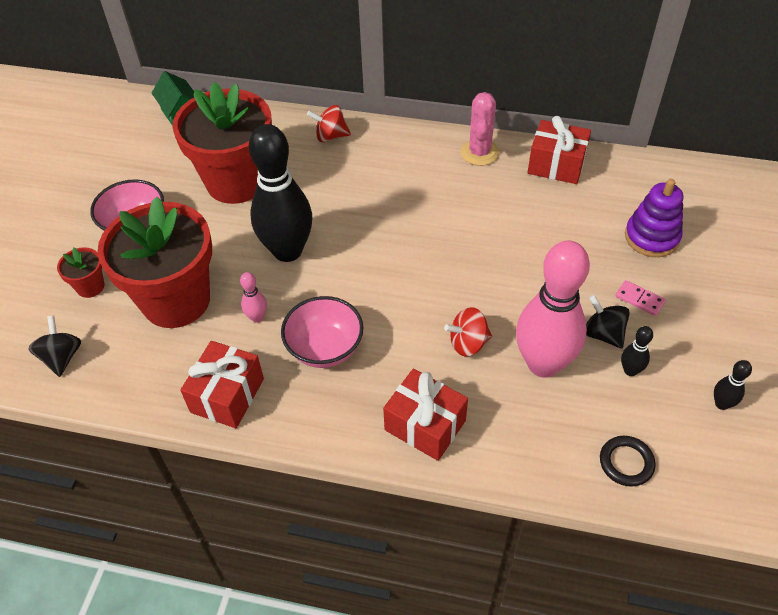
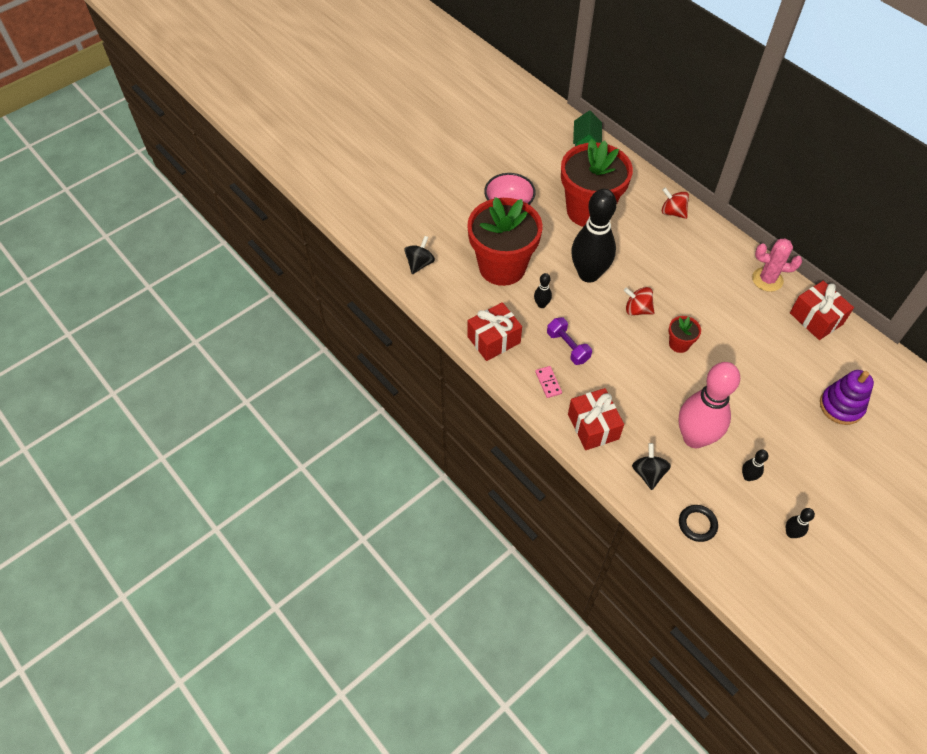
camera: 35 degrees right, 5 degrees up
(90, 286) = (460, 230): red flower pot -> red flower pot (679, 344)
(257, 317) = (541, 304): pink bowling pin -> black bowling pin
(325, 348) = (568, 347): pink bowl -> purple dumbbell
(468, 343) = (657, 397): red spinning top -> red spinning top (637, 309)
(479, 152) = (767, 279): pink cactus -> pink cactus turned 60 degrees clockwise
(603, 334) = (749, 444): black spinning top -> black spinning top (648, 473)
(639, 299) = (794, 439): pink domino -> pink domino (548, 383)

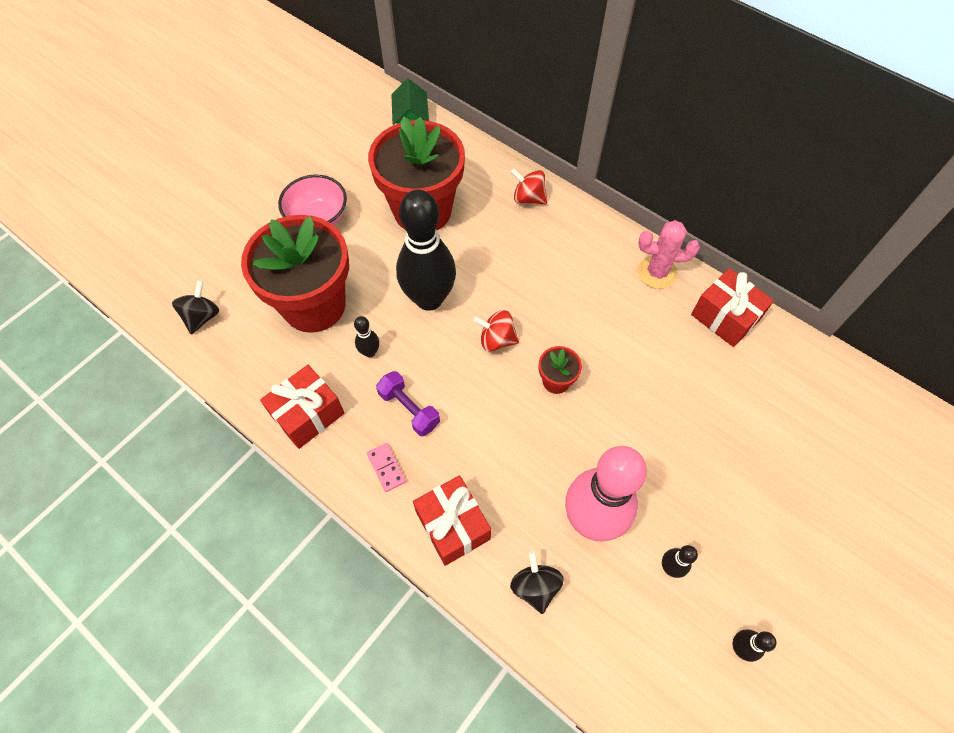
camera: 10 degrees left, 5 degrees up
(697, 524) = (611, 657): black ring -> none
(841, 406) = (775, 438): purple stacking toy -> none

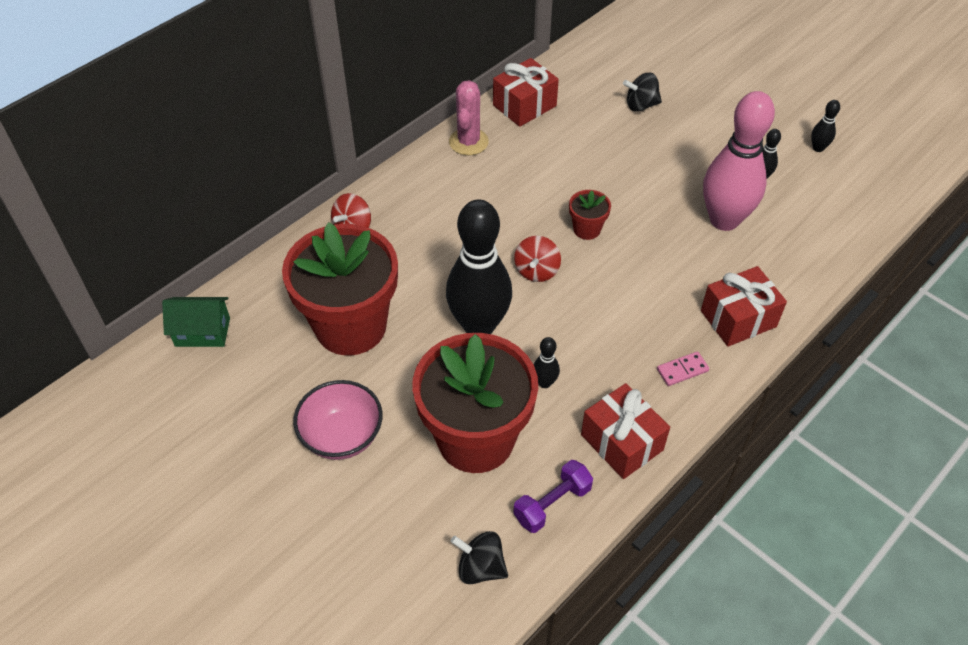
camera: 85 degrees left, 10 degrees down
(409, 409) = (616, 348): purple dumbbell -> purple dumbbell (552, 504)
(535, 586) = (787, 264): black spinning top -> black spinning top (641, 105)

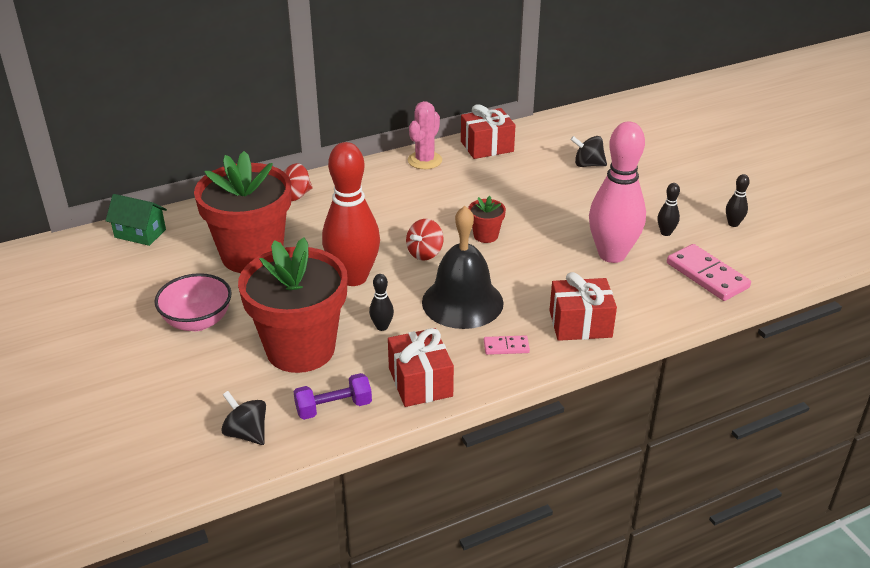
camera: 20 degrees right, 15 degrees down
(479, 325) = (353, 277): black bowling pin -> red bowling pin
(609, 325) = (462, 302): none -> black bell
(825, 221) = (707, 275): none -> pink domino

